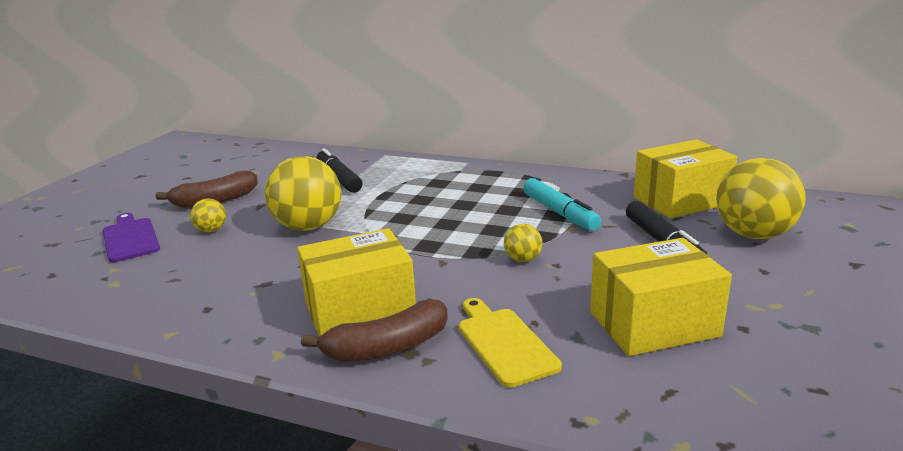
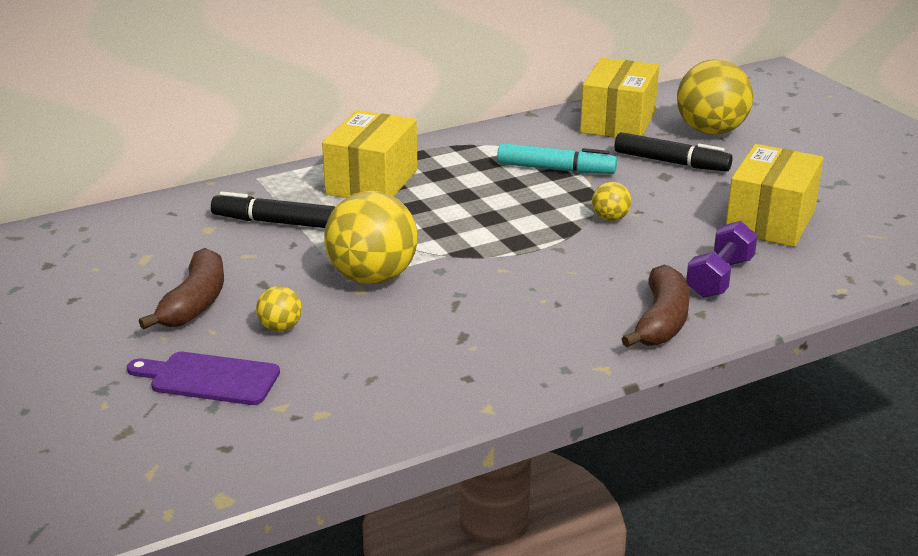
camera: 50 degrees left, 5 degrees up
(360, 310) = (586, 311): yellow box -> yellow box (372, 182)
(504, 343) = (720, 278): yellow cutting board -> purple dumbbell

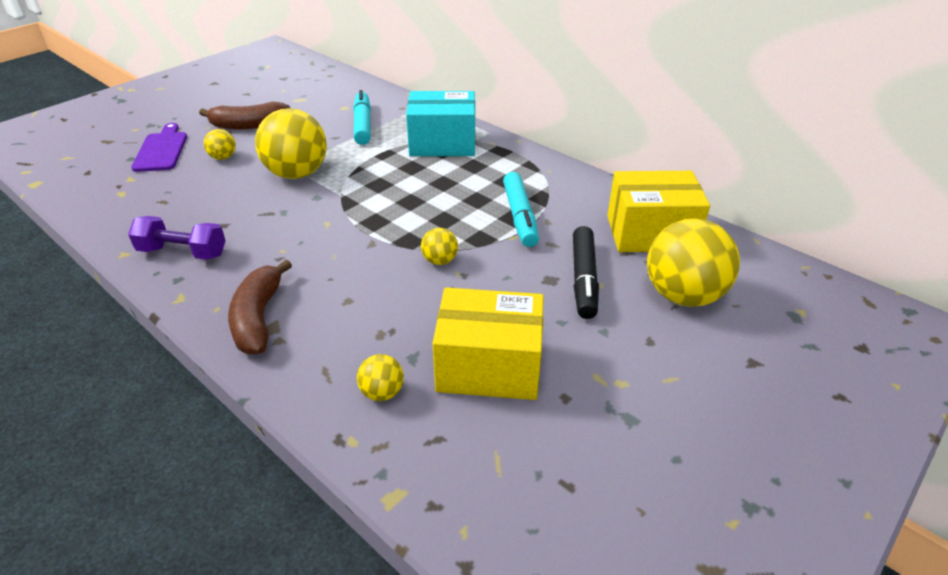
camera: 70 degrees right, 10 degrees up
(275, 222) = (362, 124): black marker -> turquoise marker
(372, 182) = (442, 143): yellow box -> turquoise box
(661, 321) = (259, 318): brown banana -> brown banana turned 90 degrees clockwise
(720, 278) = (349, 344): purple dumbbell -> purple dumbbell (183, 252)
(789, 270) = (382, 392): none -> yellow ball

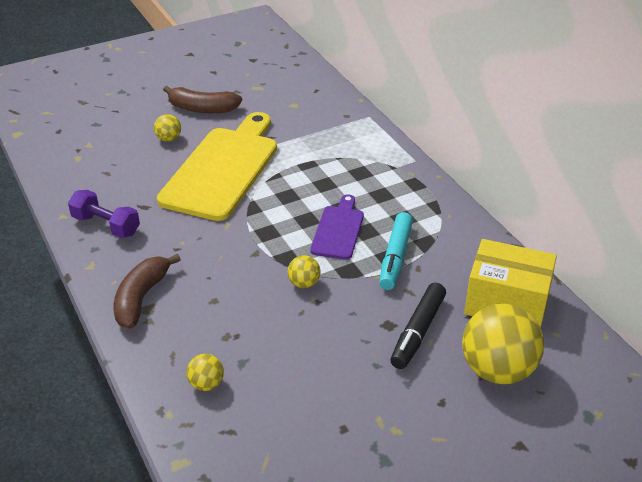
camera: 20 degrees right, 0 degrees up
(161, 150) = (122, 120): purple cutting board -> purple cutting board (338, 230)
(297, 174) = (223, 169): yellow ball -> yellow cutting board
(362, 124) = (302, 128): turquoise marker -> none
(442, 143) = (364, 164): turquoise box -> none
(489, 366) = (297, 386): yellow box -> none

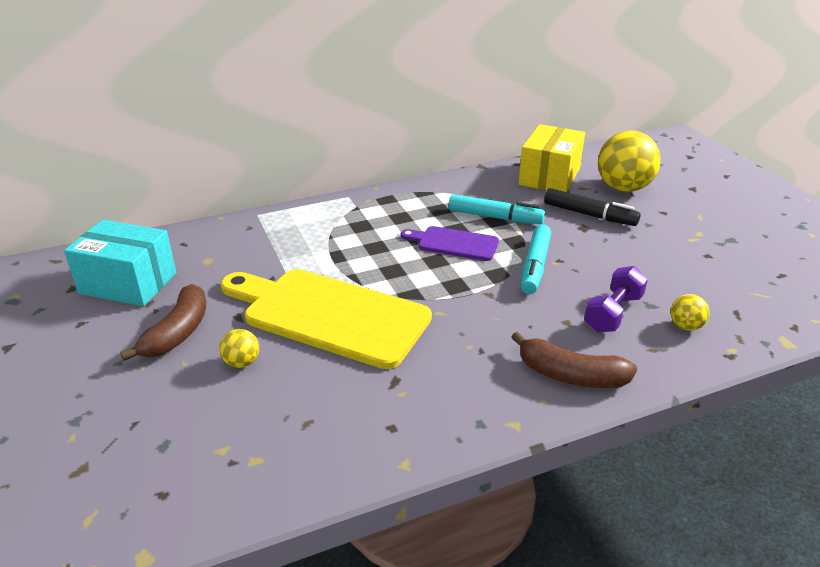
camera: 85 degrees left, 5 degrees down
(106, 225) = (432, 415): purple dumbbell -> purple dumbbell (613, 313)
(260, 78) = (128, 283): none -> turquoise box
(304, 283) = (535, 266): yellow ball -> turquoise marker

